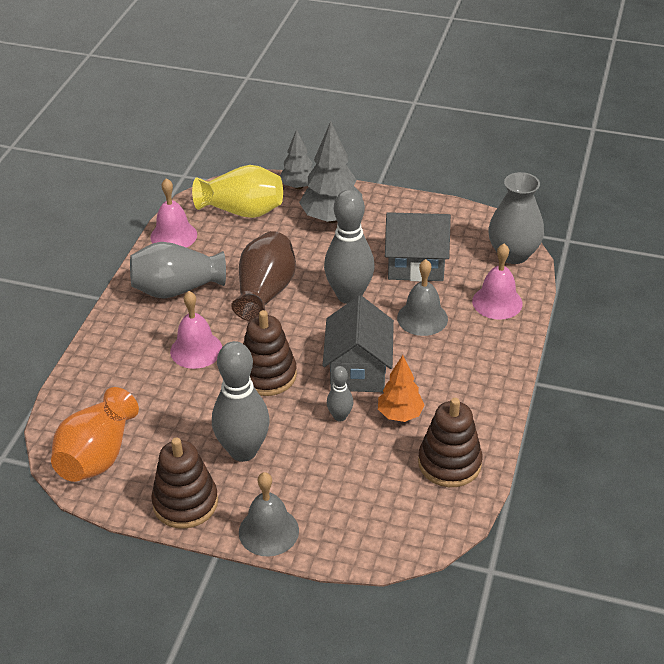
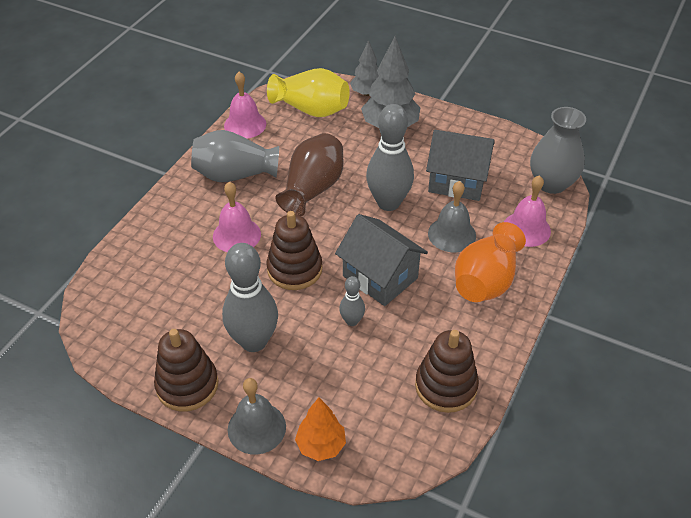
camera: 10 degrees right, 5 degrees up
(97, 456) = (121, 324): orange vase -> orange vase (486, 281)
(358, 370) = (380, 277): grey house -> grey house turned 60 degrees counterclockwise
(400, 414) = (409, 328): orange tree -> orange tree (321, 445)

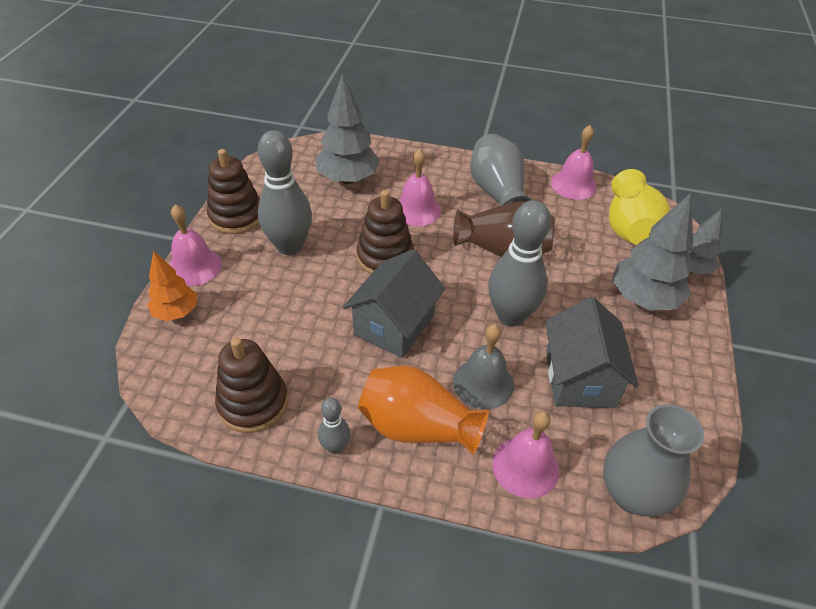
camera: 75 degrees right, 0 degrees up
(165, 280) = (348, 179): none -> grey tree
(256, 428) = (194, 266): grey bell -> pink bell
(352, 321) = (328, 311): grey bowling pin -> grey bowling pin (335, 447)

